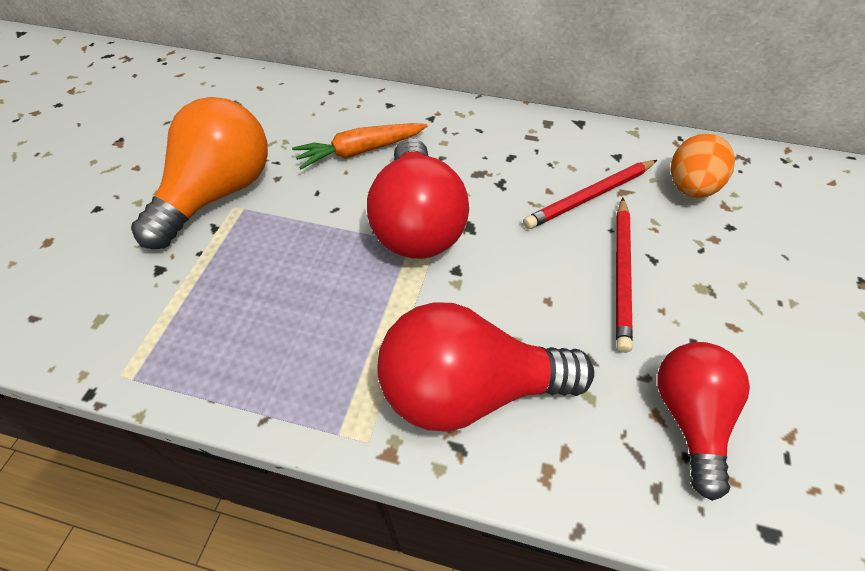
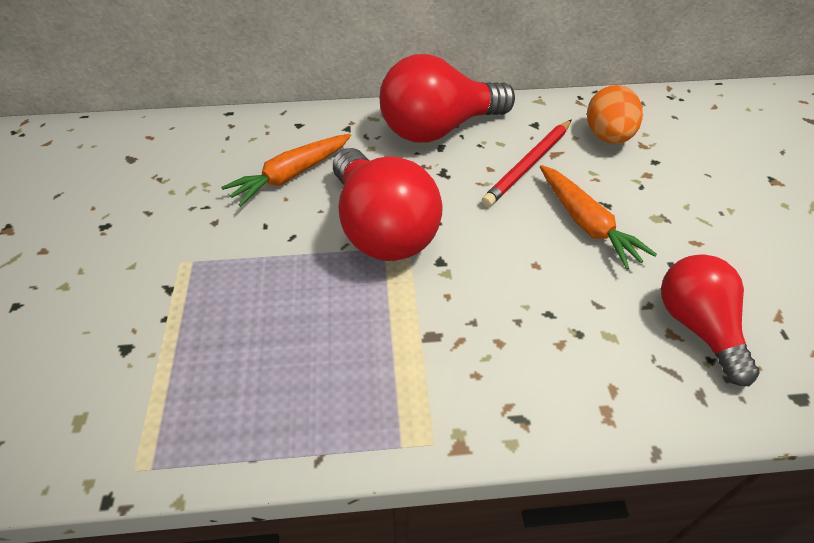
camera: 20 degrees left, 5 degrees down
(219, 193) = (157, 253): orange light bulb -> none
(468, 389) = (504, 364): red light bulb -> red light bulb (439, 129)
(621, 273) = (586, 223): red pencil -> orange carrot

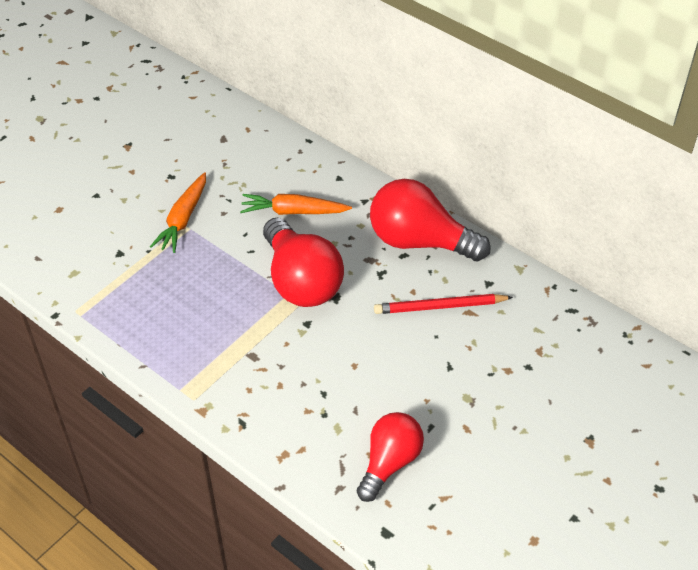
camera: 45 degrees right, 0 degrees up
(382, 228) = (301, 281): red light bulb -> red light bulb turned 45 degrees counterclockwise
(586, 223) = (418, 367): orange carrot -> orange carrot (183, 219)
(607, 137) = (523, 327): orange egg -> none

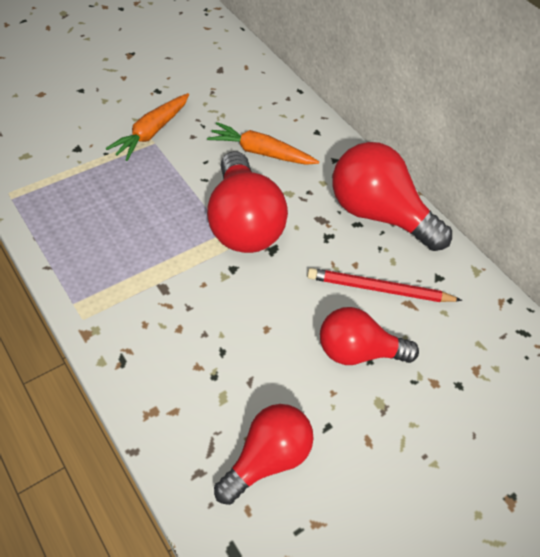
camera: 10 degrees right, 5 degrees up
(437, 362) = (357, 351): none -> red light bulb

